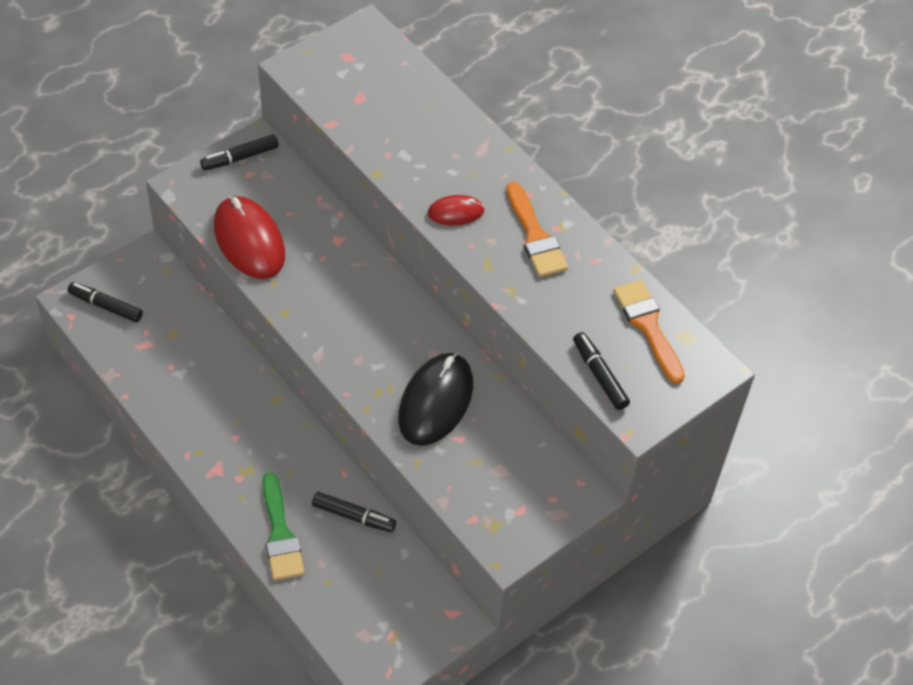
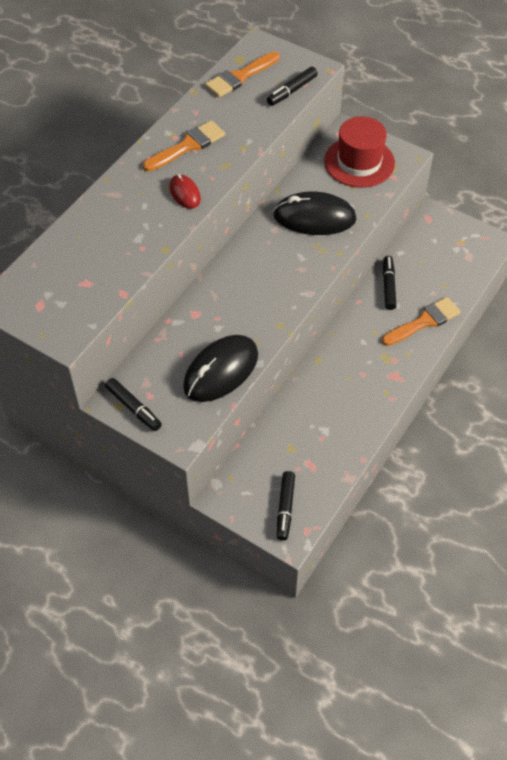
camera: 105 degrees left, 0 degrees up
(249, 241) = (221, 371): red mouse -> black mouse
(280, 534) = (424, 321): green brush -> orange brush
(516, 488) = (359, 162): none -> red hat

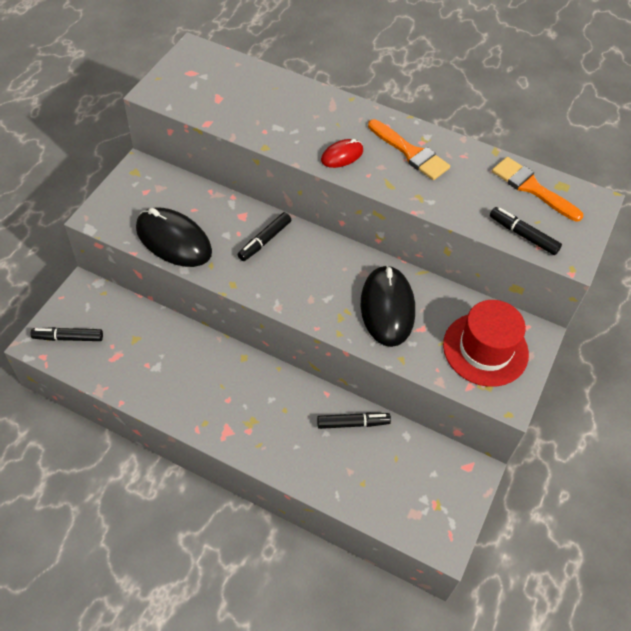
camera: 80 degrees right, 0 degrees up
(134, 408) = (132, 182): black marker -> black marker (264, 241)
(424, 321) = (305, 461): orange brush -> none

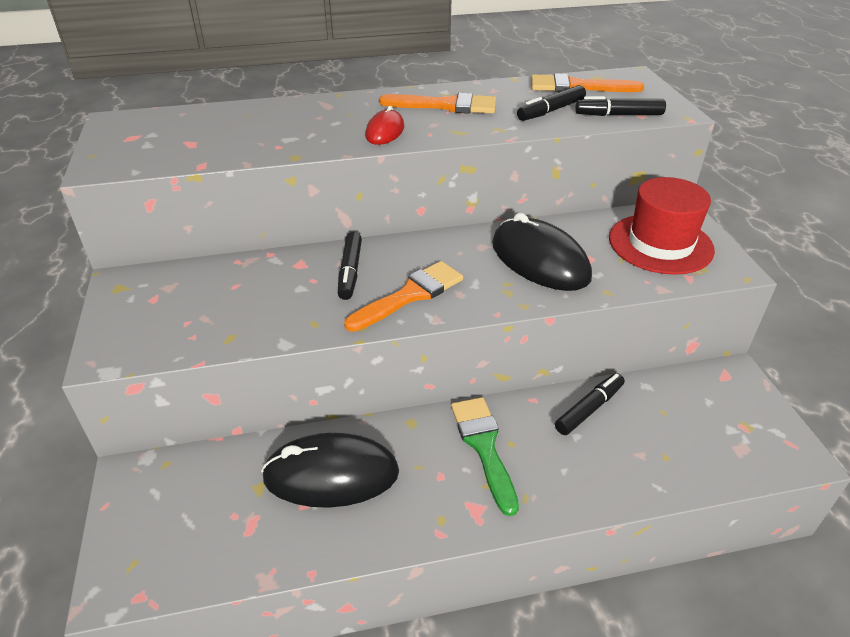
camera: 35 degrees left, 15 degrees down
(68, 338) = (159, 547): black marker -> black marker (551, 111)
(174, 240) = (241, 324): black mouse -> black mouse (331, 474)
(267, 400) = (483, 446): none -> green brush
(281, 281) = (410, 295): none -> orange brush

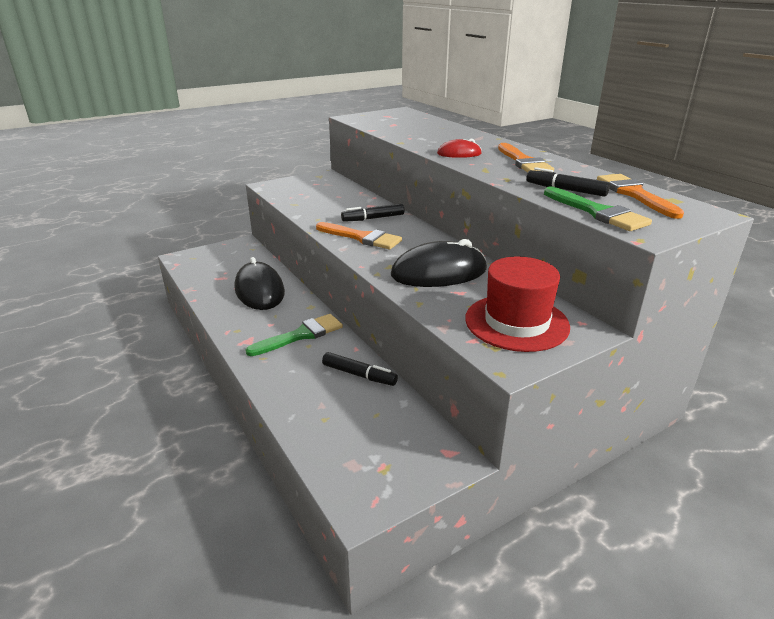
camera: 70 degrees right, 10 degrees down
(540, 260) = (439, 272): black mouse -> black mouse turned 45 degrees clockwise
(618, 115) = (597, 212): black marker -> green brush

